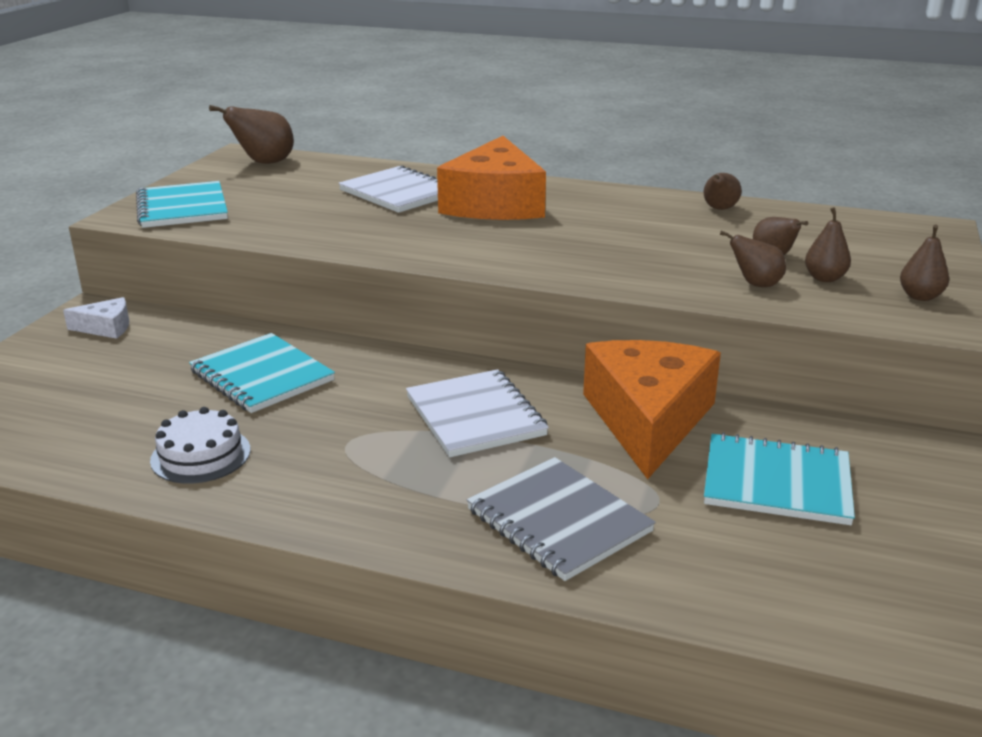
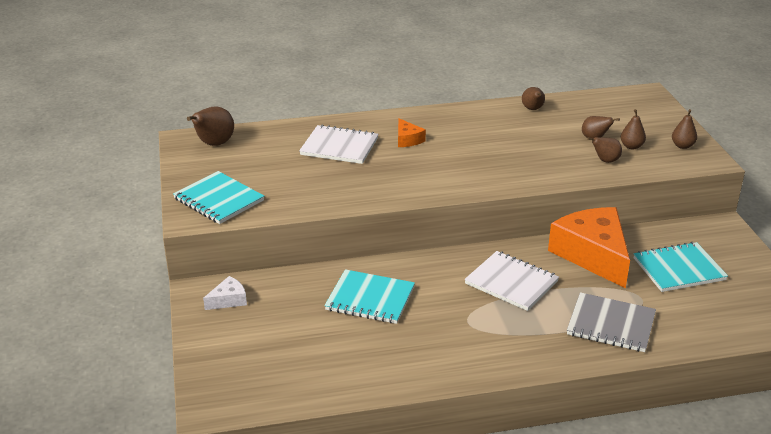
camera: 30 degrees left, 5 degrees up
(200, 455) = (402, 357): white cake -> none
(495, 203) = (407, 139): orange cheese -> orange cheese, size x0.43

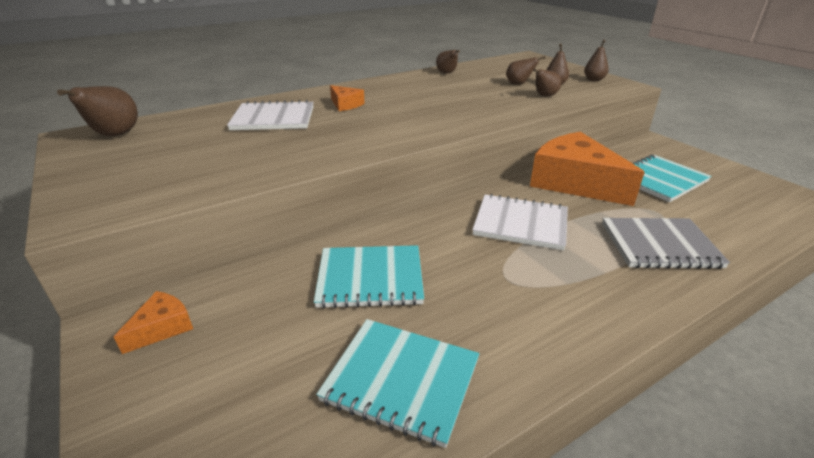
camera: 20 degrees left, 0 degrees up
(218, 200) = (123, 189): turquoise notebook -> turquoise notebook (401, 380)
(228, 300) = (162, 328): white cheese -> orange cheese

